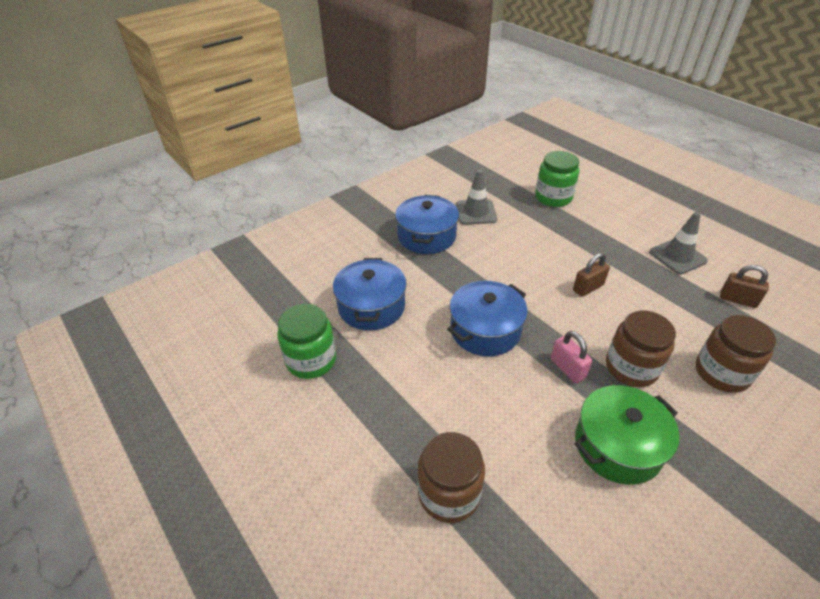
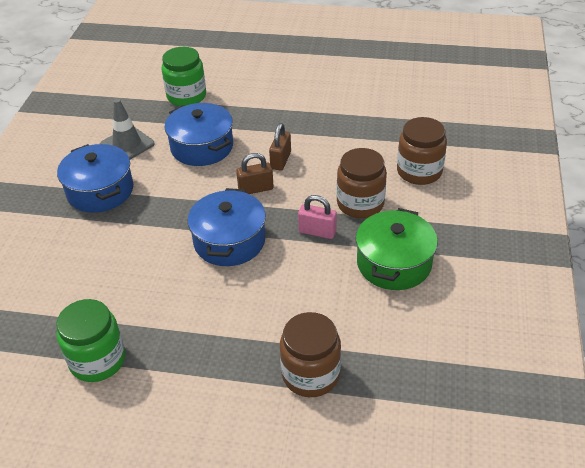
camera: 40 degrees left, 0 degrees up
(371, 306) = (109, 282): blue pot -> blue pot (202, 147)
(677, 256) = (326, 99): grey traffic cone -> none
(737, 300) = (391, 112): brown padlock -> brown padlock (256, 189)

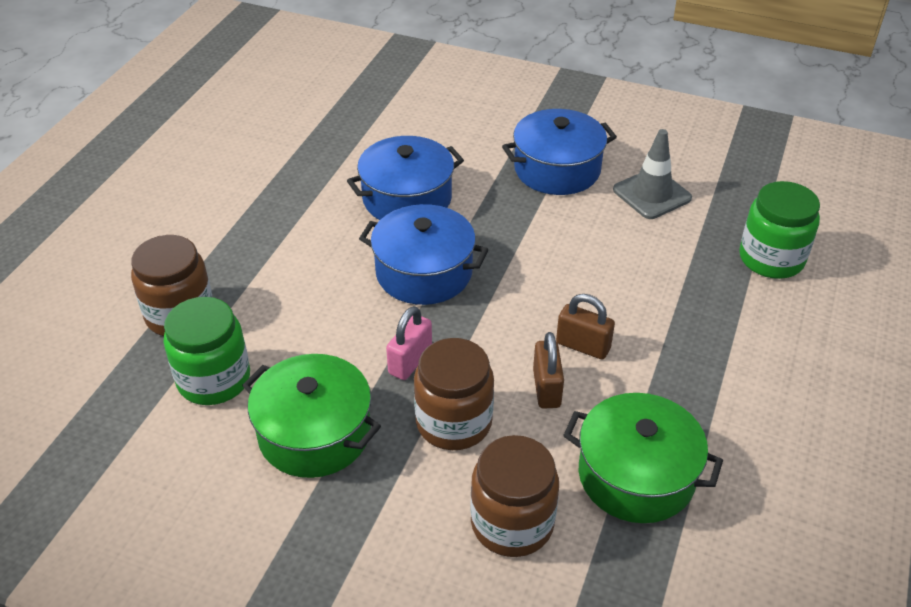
camera: 100 degrees right, 0 degrees up
(97, 360) = (287, 163): green jar -> green jar (214, 379)
(202, 147) = (633, 264): blue pot -> blue pot (407, 198)
(256, 189) = (522, 310): brown padlock -> brown padlock (546, 388)
(369, 133) = (636, 475): none -> green pot

